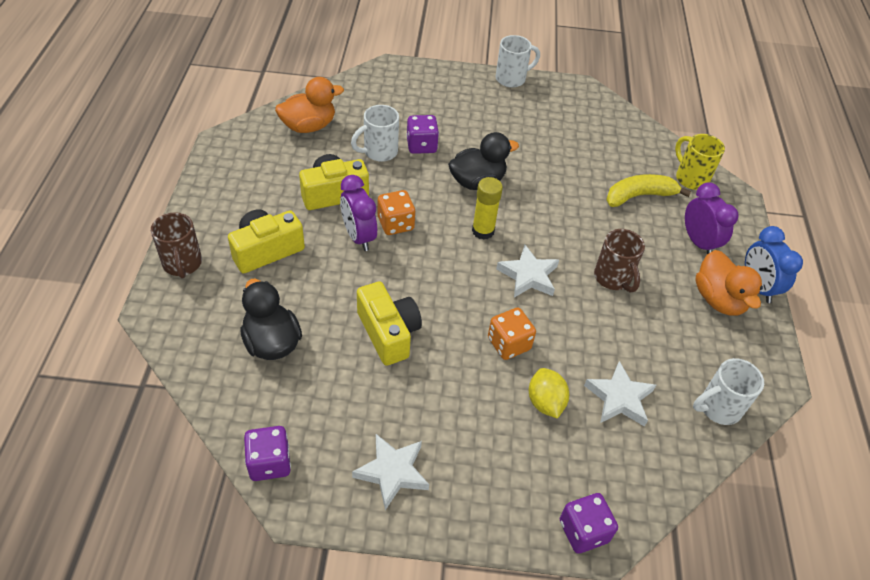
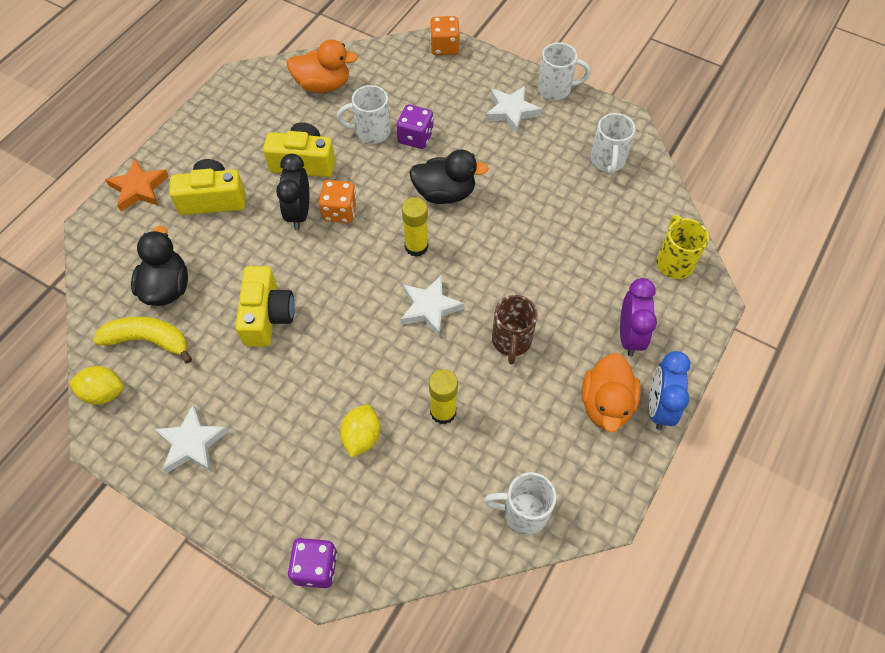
camera: 30 degrees right, 10 degrees up
(182, 264) = (139, 188): brown mug -> orange star
(269, 462) = (104, 393): purple dice -> yellow lemon
(359, 237) = (299, 213): purple clock -> black clock
(509, 344) = (366, 368): orange dice -> orange dice (444, 47)
(589, 120) = (607, 161): none -> white mug
(598, 354) = (443, 412): none -> yellow glue stick
(619, 398) = (433, 462): white star -> white star (511, 111)
(639, 196) = (601, 263): yellow banana -> yellow banana (148, 340)

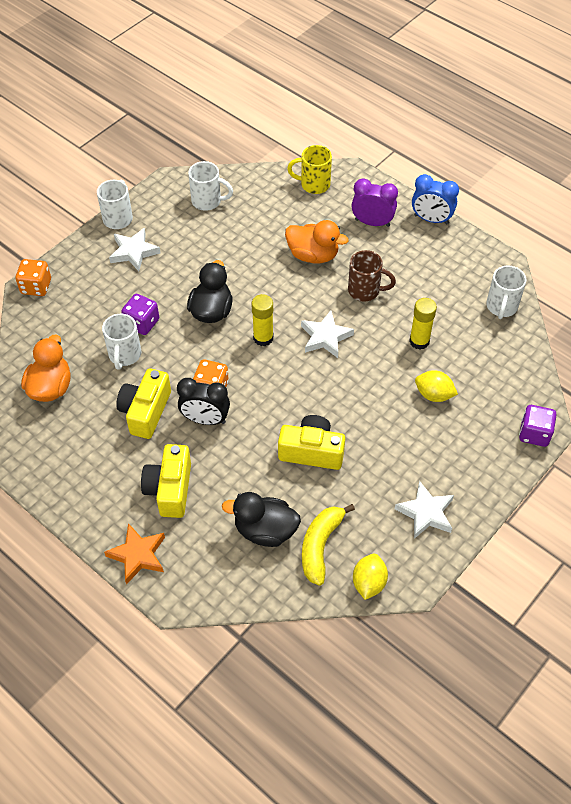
camera: 80 degrees left, 5 degrees down
(606, 404) = (425, 247): orange duck -> orange duck (313, 255)

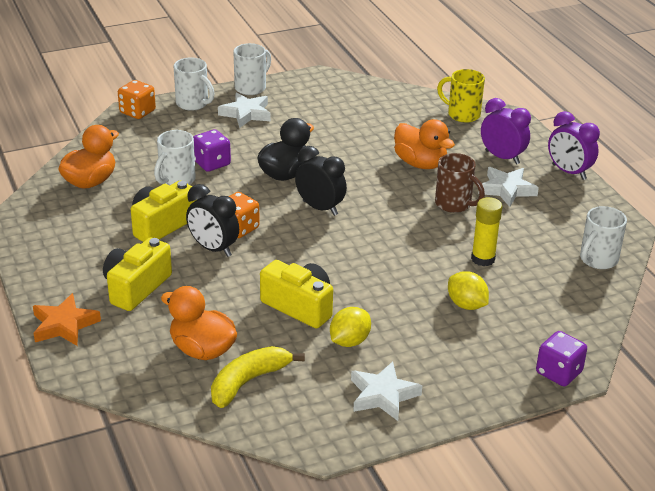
camera: 25 degrees right, 20 degrees down
(207, 201) = (346, 98): white mug -> white mug (193, 104)
(263, 338) = (320, 208): yellow glue stick -> black clock
(265, 530) = (202, 350): black duck -> orange duck
(325, 337) = (384, 226): white star -> white star (507, 189)
(369, 583) = (275, 429): yellow lemon -> yellow lemon (349, 341)
(431, 219) = (568, 172): blue clock -> purple clock

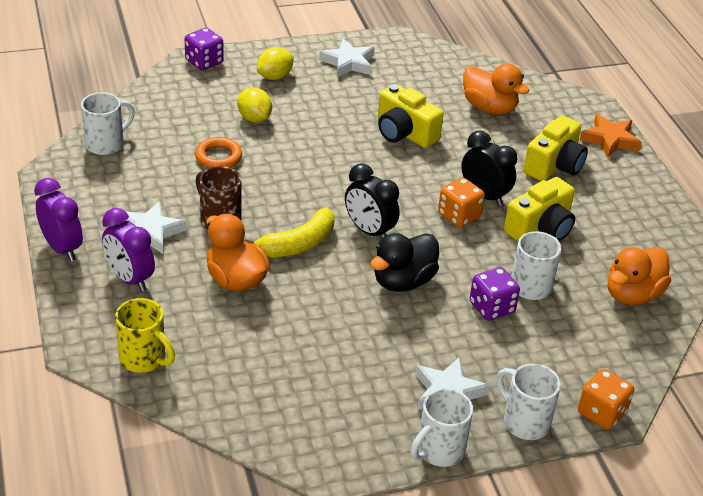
camera: 175 degrees left, 5 degrees up
(248, 382) = (451, 82): yellow banana -> yellow banana (297, 244)
(349, 341) = (366, 101): yellow lemon -> yellow lemon (275, 76)
(483, 259) = (218, 157): yellow glue stick -> orange ring

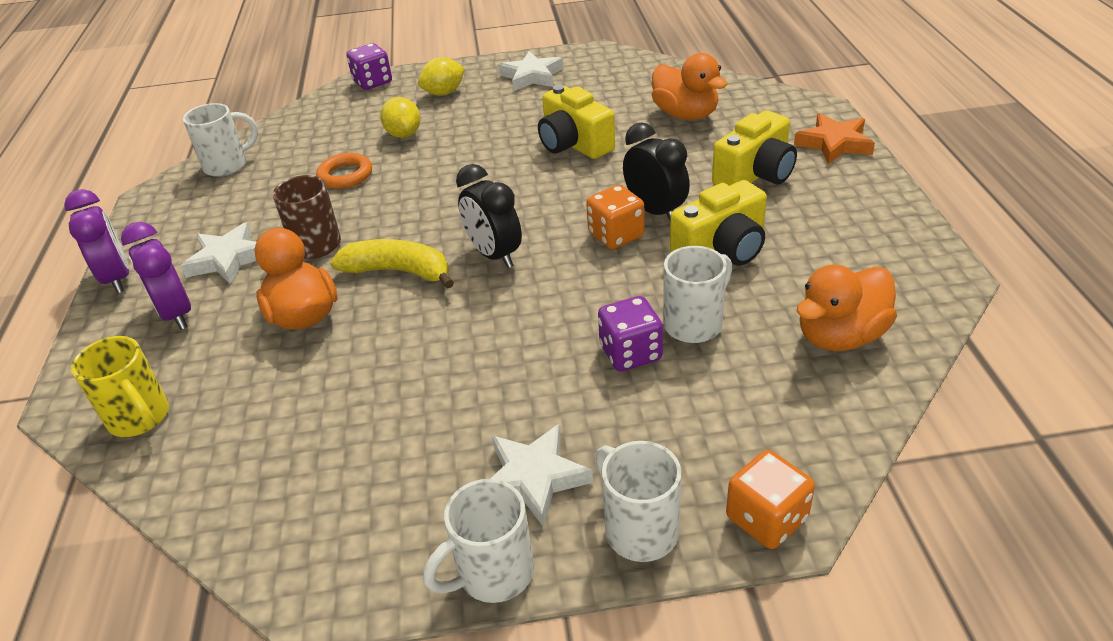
camera: 15 degrees right, 0 degrees up
(297, 244) = (398, 271): yellow banana -> yellow banana turned 135 degrees counterclockwise
(403, 281) = (518, 317): black duck -> none

